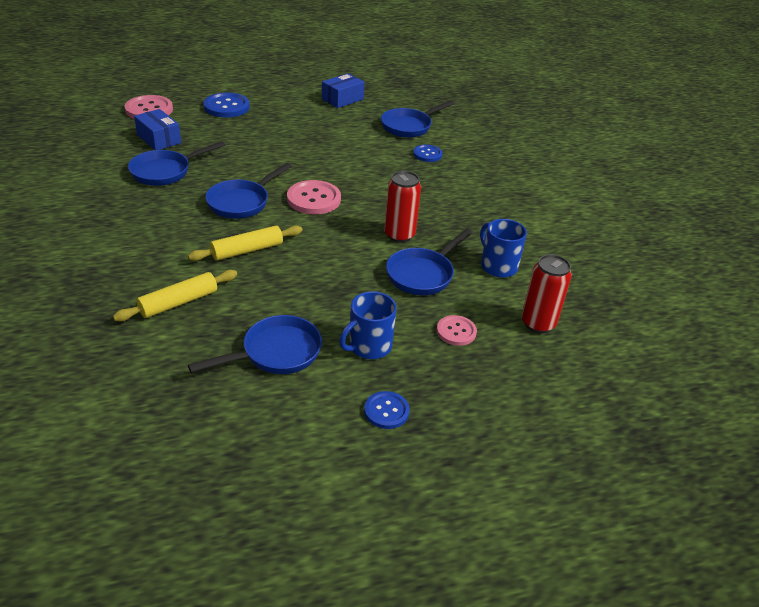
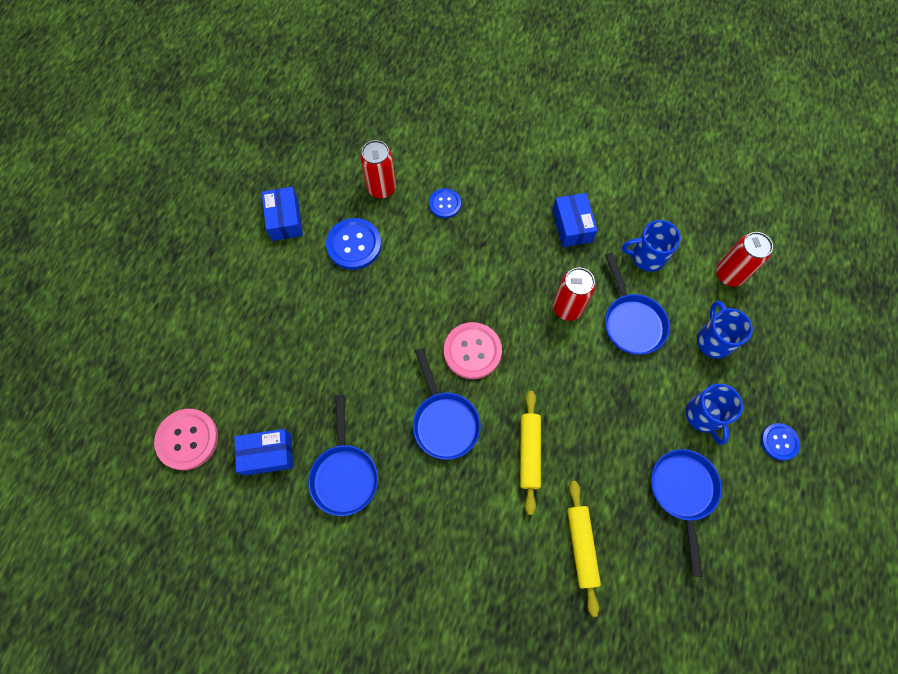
camera: 55 degrees left, 30 degrees up
(226, 107) = (231, 349): blue button -> blue button (354, 245)
(409, 126) = (381, 188): blue pan -> red can
(456, 331) = (713, 340): pink button -> blue mug
(479, 217) = (572, 226): none -> blue box

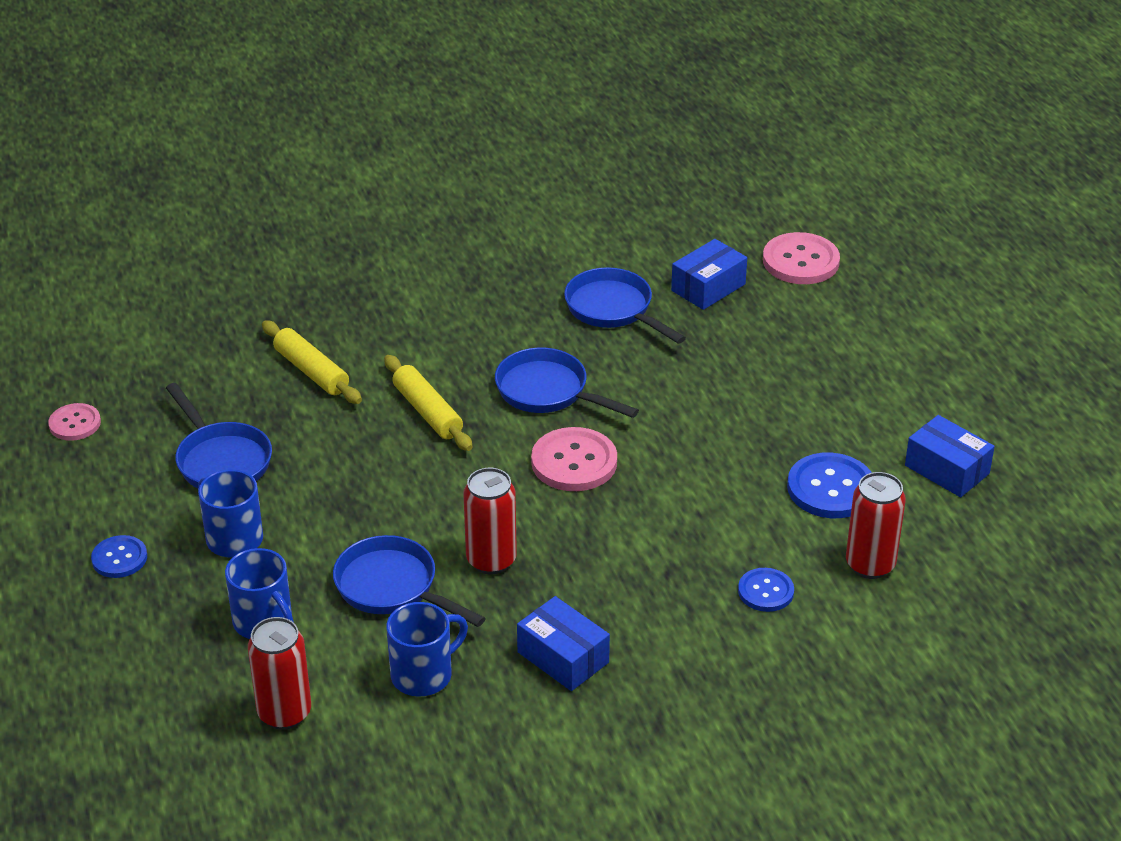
camera: 145 degrees right, 30 degrees down
(768, 598) = (75, 423): none -> pink button

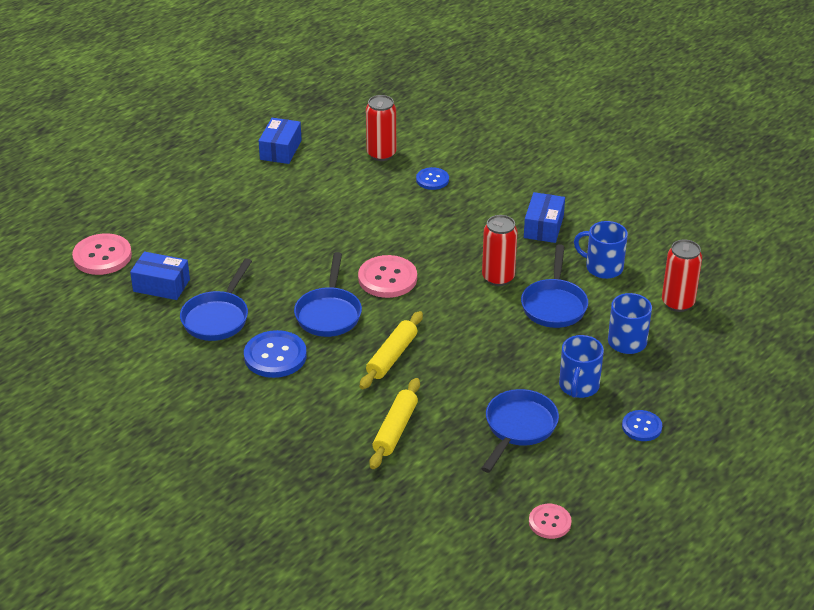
camera: 120 degrees left, 0 degrees up
(830, 488) = (330, 182): blue button -> blue button (275, 356)

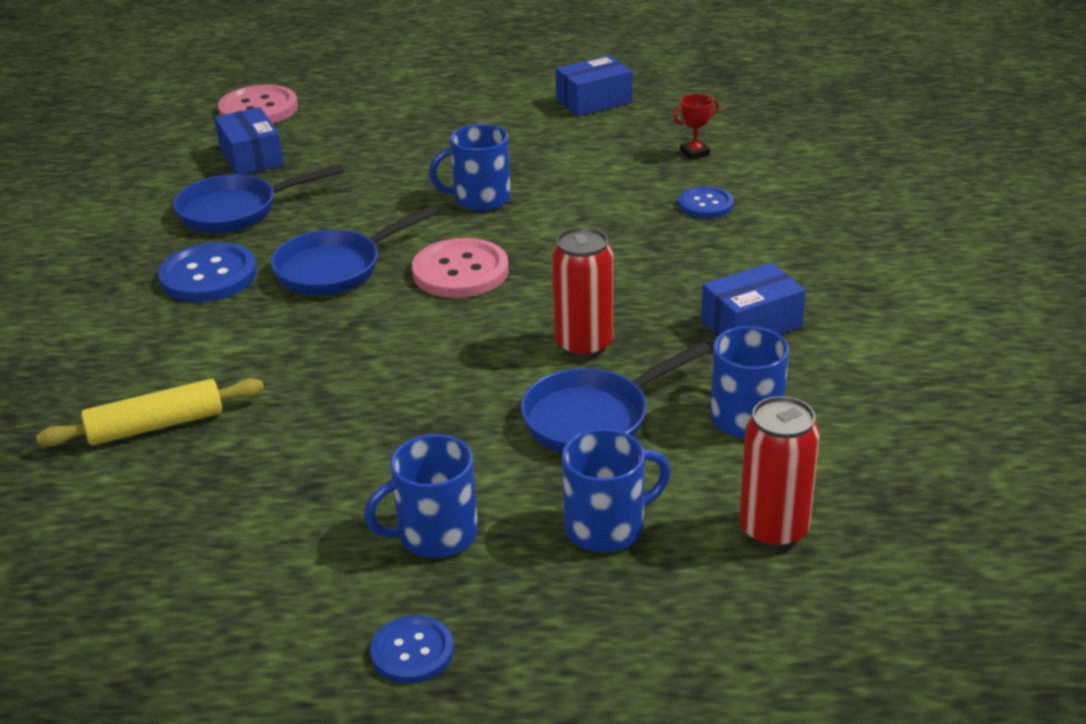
camera: 50 degrees right, 5 degrees down
(327, 237) = (480, 199): none -> blue mug
(381, 154) = (694, 153): red can -> red trophy
(392, 356) = (306, 350): yellow rolling pin -> none
(518, 428) = (271, 527): blue pan -> none
(549, 522) = (74, 671): pink button -> none

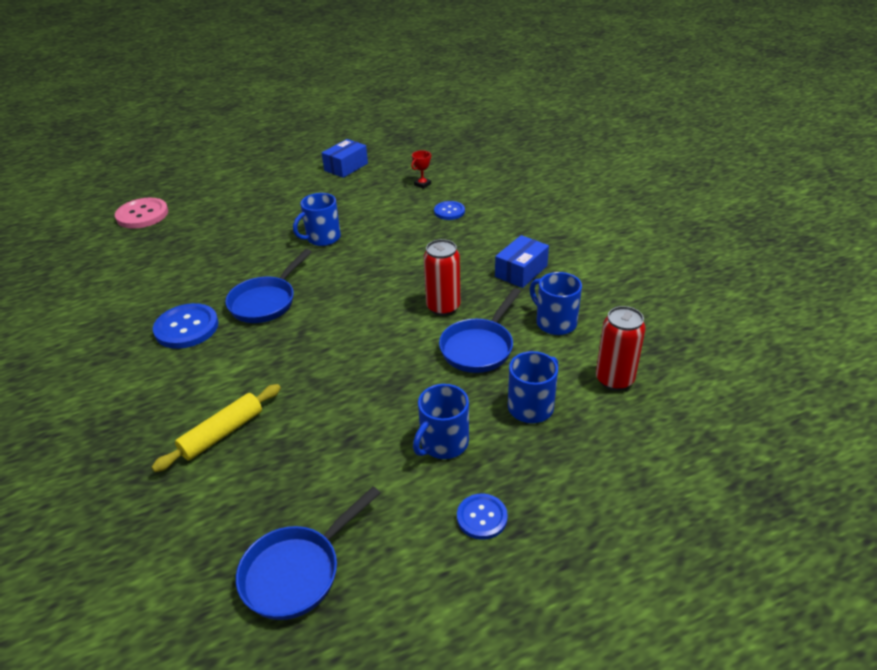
camera: 25 degrees left, 5 degrees up
(236, 211) = (175, 282): blue pan -> blue pan (297, 572)
(251, 157) = (160, 246): blue box -> none
(460, 271) = (342, 283): pink button -> none

